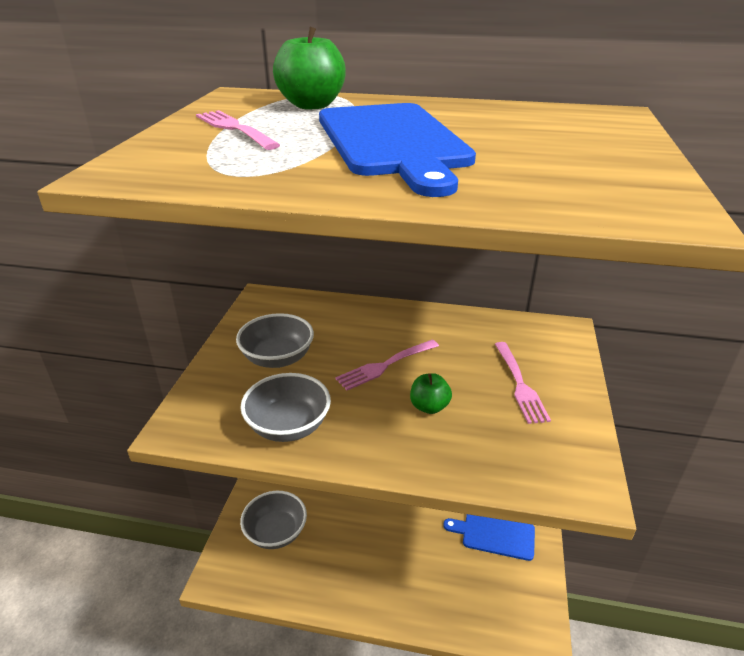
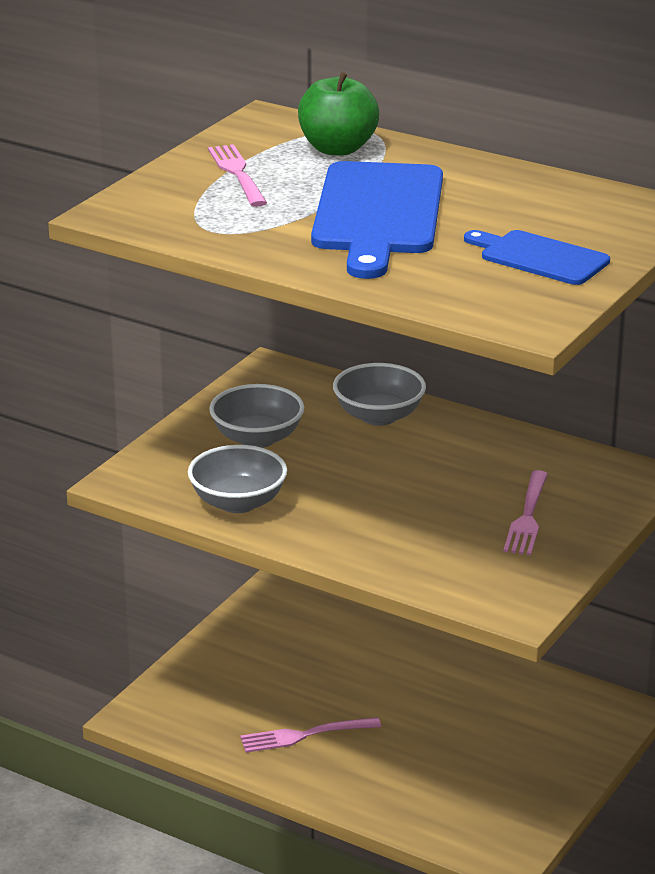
camera: 20 degrees right, 5 degrees down
(276, 532) = (223, 692): grey bowl -> grey bowl (379, 416)
(386, 365) = (381, 469): pink fork -> pink fork (305, 735)
(429, 407) = (403, 516): green apple -> none
(494, 535) = (517, 759): blue cutting board -> blue cutting board (540, 257)

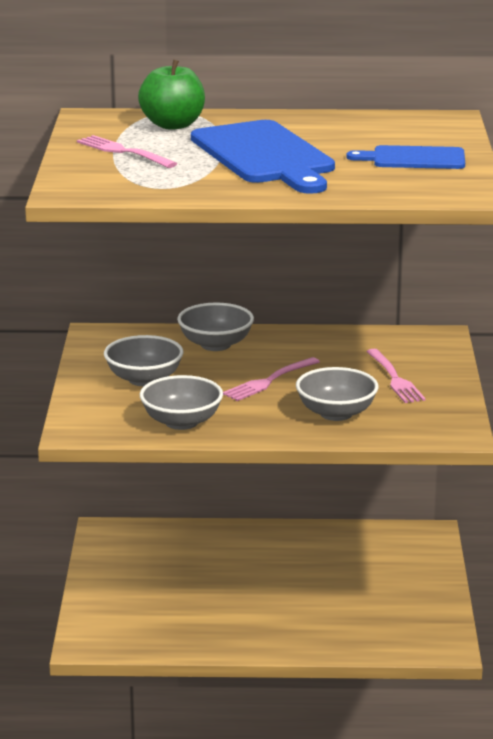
camera: 30 degrees left, 5 degrees down
(305, 735) = (228, 616): pink fork -> pink fork (269, 381)
(412, 542) = (336, 413): none -> grey bowl

